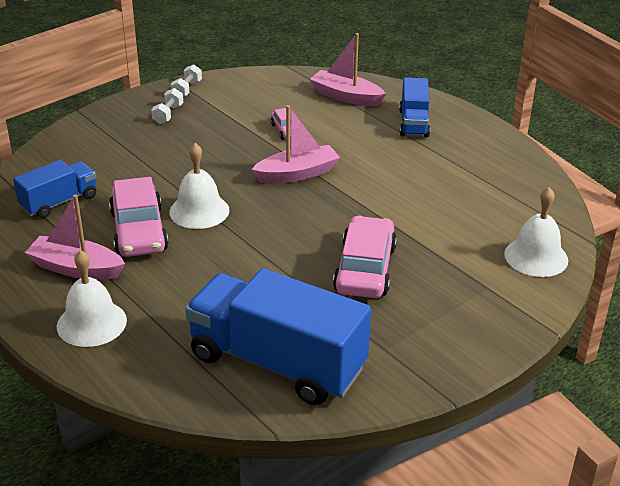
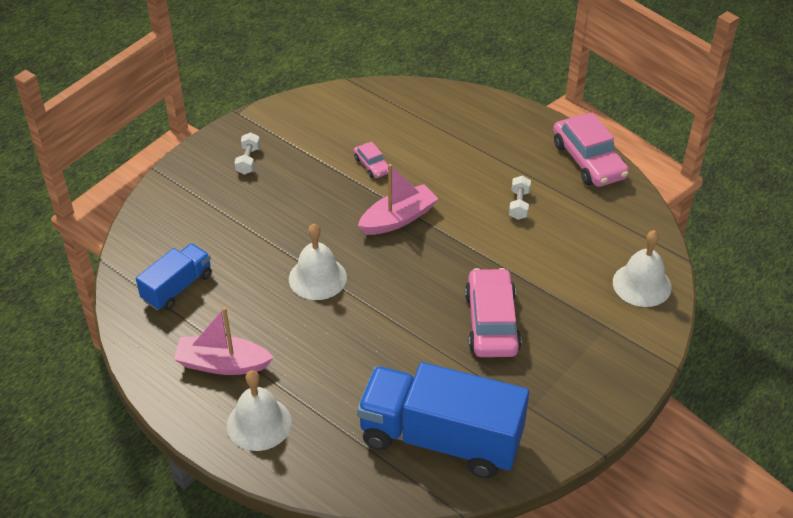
camera: 10 degrees left, 10 degrees up
(138, 231) = (267, 311): pink car -> pink car (588, 160)
(187, 89) = (256, 125): white dumbbell -> white dumbbell (519, 205)
(346, 97) = (419, 113): pink boat -> none
(413, 123) = (493, 138): blue truck -> none

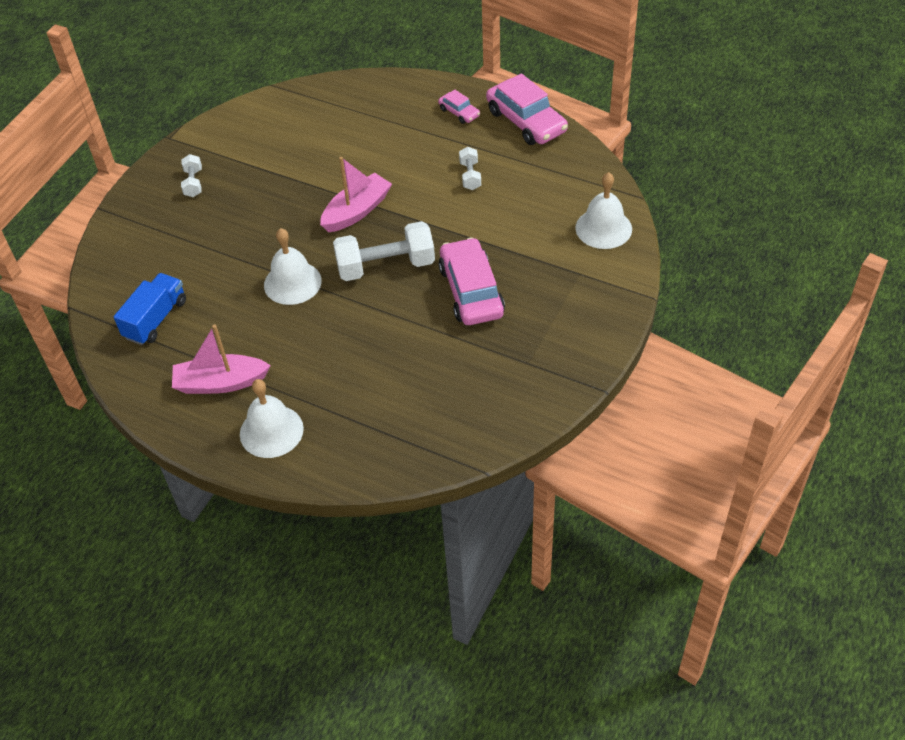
camera: 10 degrees left, 5 degrees up
(372, 165) = (318, 165): pink car -> pink car (459, 112)
(413, 279) = (386, 266): none -> white dumbbell
(440, 439) = (450, 409): blue truck -> none

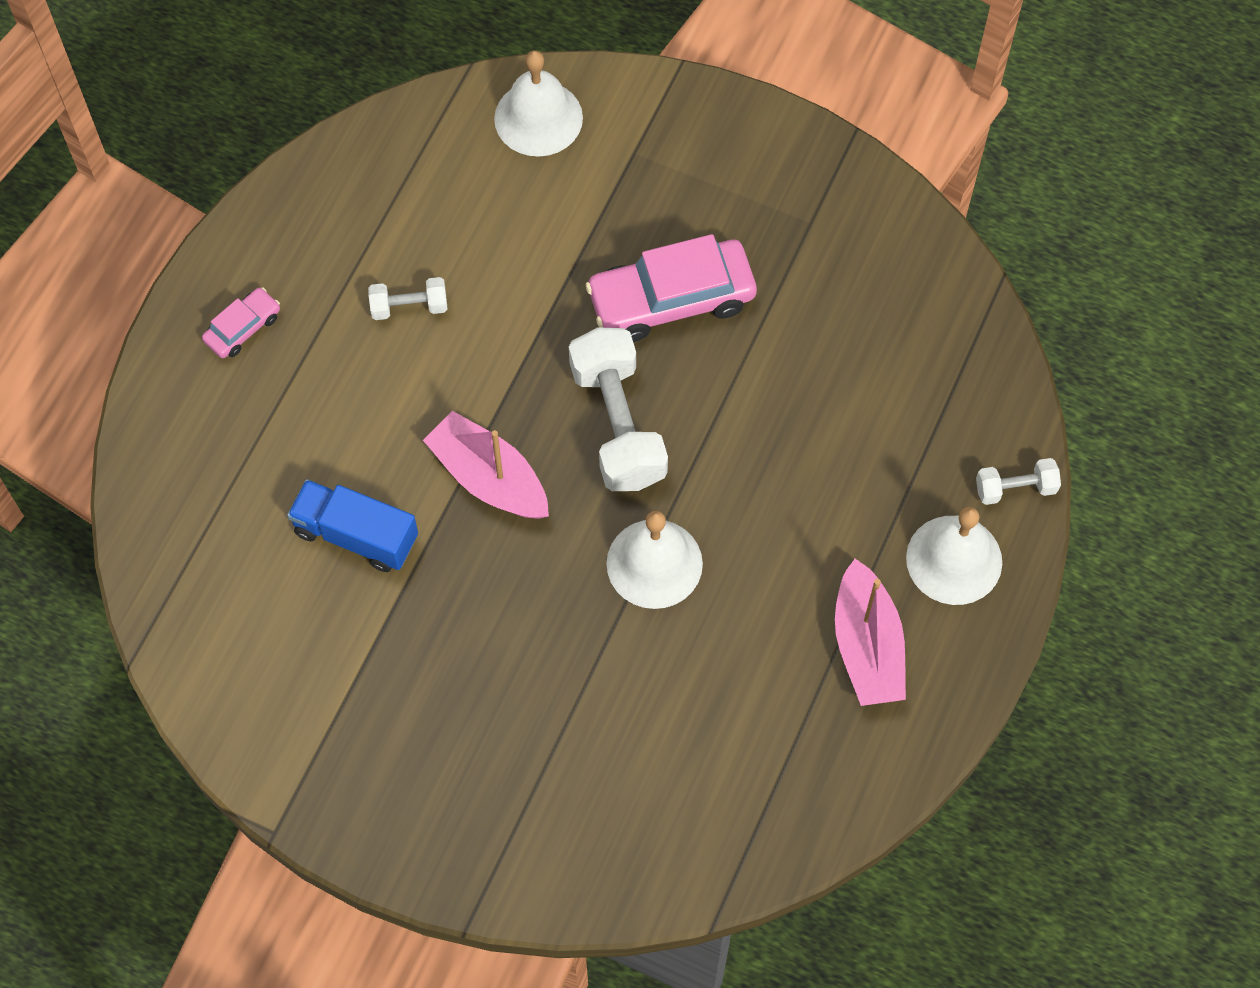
camera: 95 degrees left, 15 degrees up
(155, 319) = (738, 771): blue truck -> blue truck (356, 535)
(193, 183) = (405, 765): white dumbbell -> white dumbbell (1015, 488)
(526, 121) = (276, 223): pink car -> none

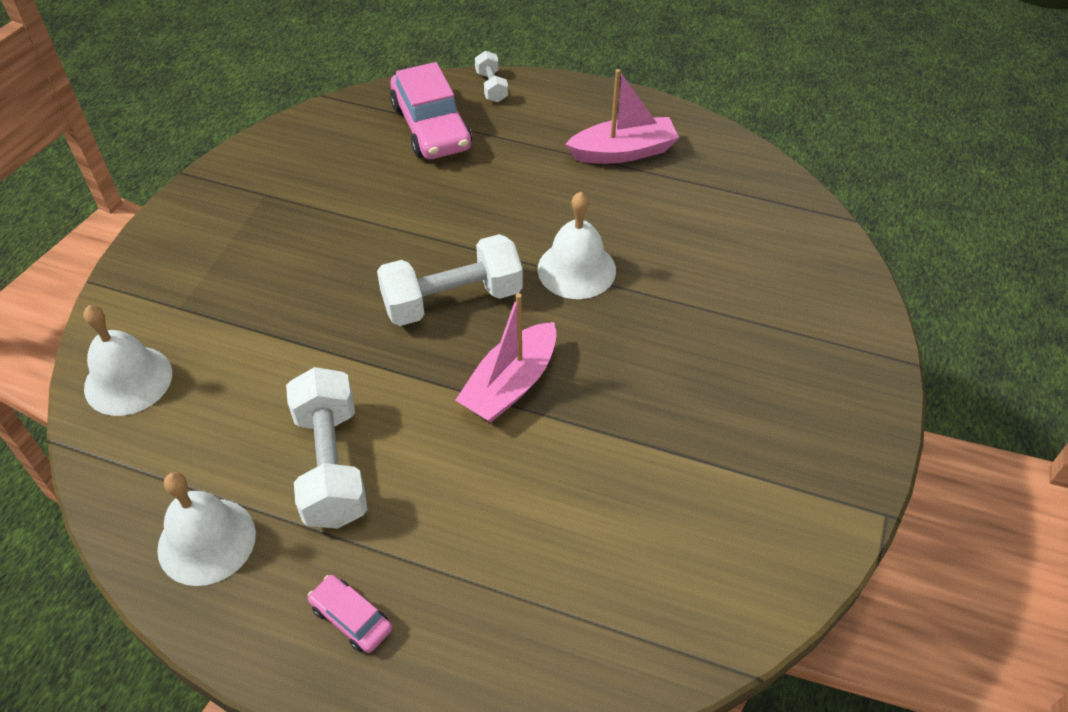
camera: 95 degrees left, 15 degrees down
(356, 535) = (580, 483): blue truck -> none
(409, 306) = (331, 465): white dumbbell -> white dumbbell, size x2.00
(671, 299) = (332, 273): pink car -> pink car (431, 127)
(954, 559) = (549, 113): white bell -> white bell (206, 541)

